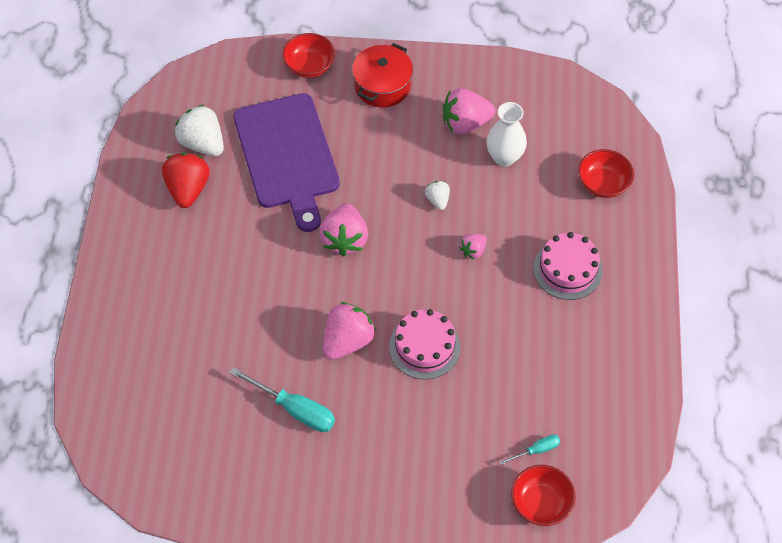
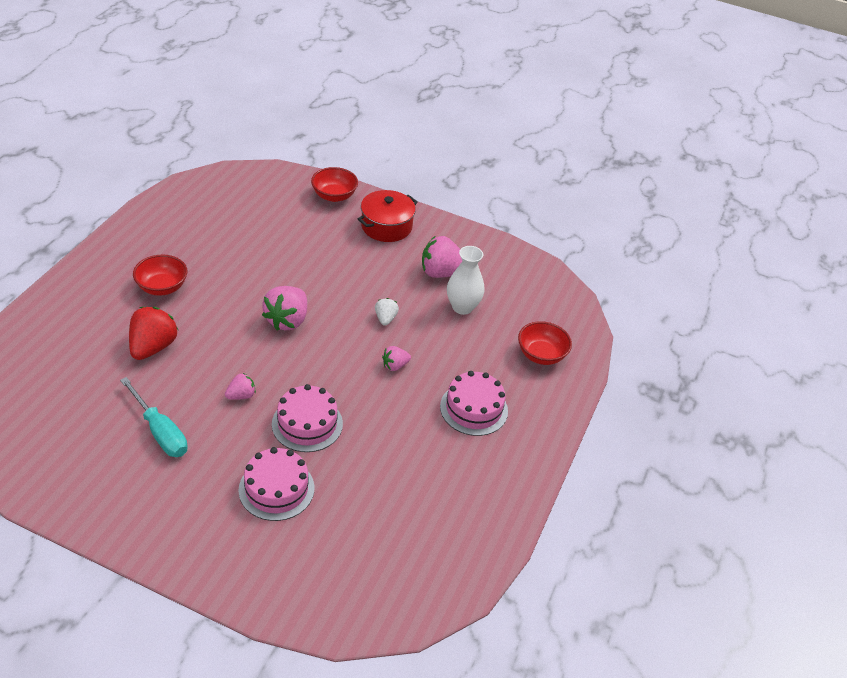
camera: 15 degrees right, 15 degrees down
(188, 189) = (181, 244): red strawberry -> red strawberry (153, 347)
(203, 143) = (214, 218): white strawberry -> none
(287, 156) = (277, 247): purple cutting board -> none
(347, 341) = (241, 395): pink strawberry -> pink strawberry, size x0.54
(433, 424) = (276, 489): none -> pink cake
(536, 450) = (361, 546): turquoise screwdriver -> none
(540, 503) = (340, 595): red bowl -> red bowl (162, 287)

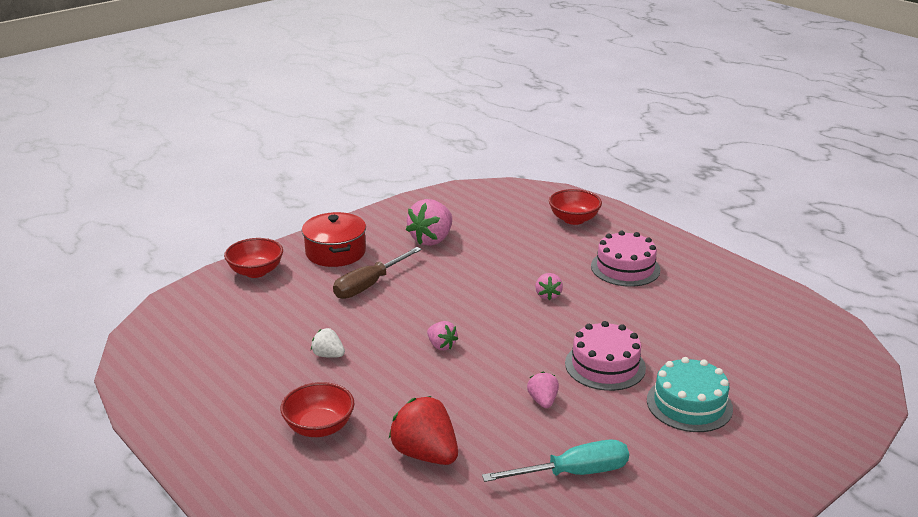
camera: 60 degrees left, 15 degrees down
(276, 489) = (689, 404): pink cake -> turquoise cake
(287, 320) = (441, 345): pink strawberry -> pink strawberry, size x0.54
(350, 258) = (369, 285): none -> brown screwdriver
(385, 319) = (477, 285): white strawberry -> white strawberry (328, 355)
(462, 307) = (488, 241): white vase -> none

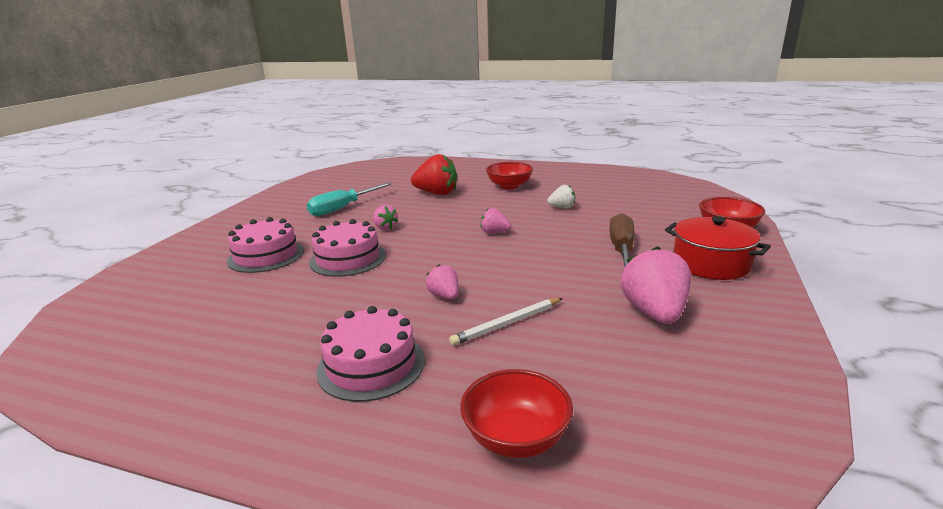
camera: 150 degrees right, 5 degrees down
(525, 263) = (507, 323): none -> white pencil
(689, 404) = (266, 255): turquoise cake -> pink cake

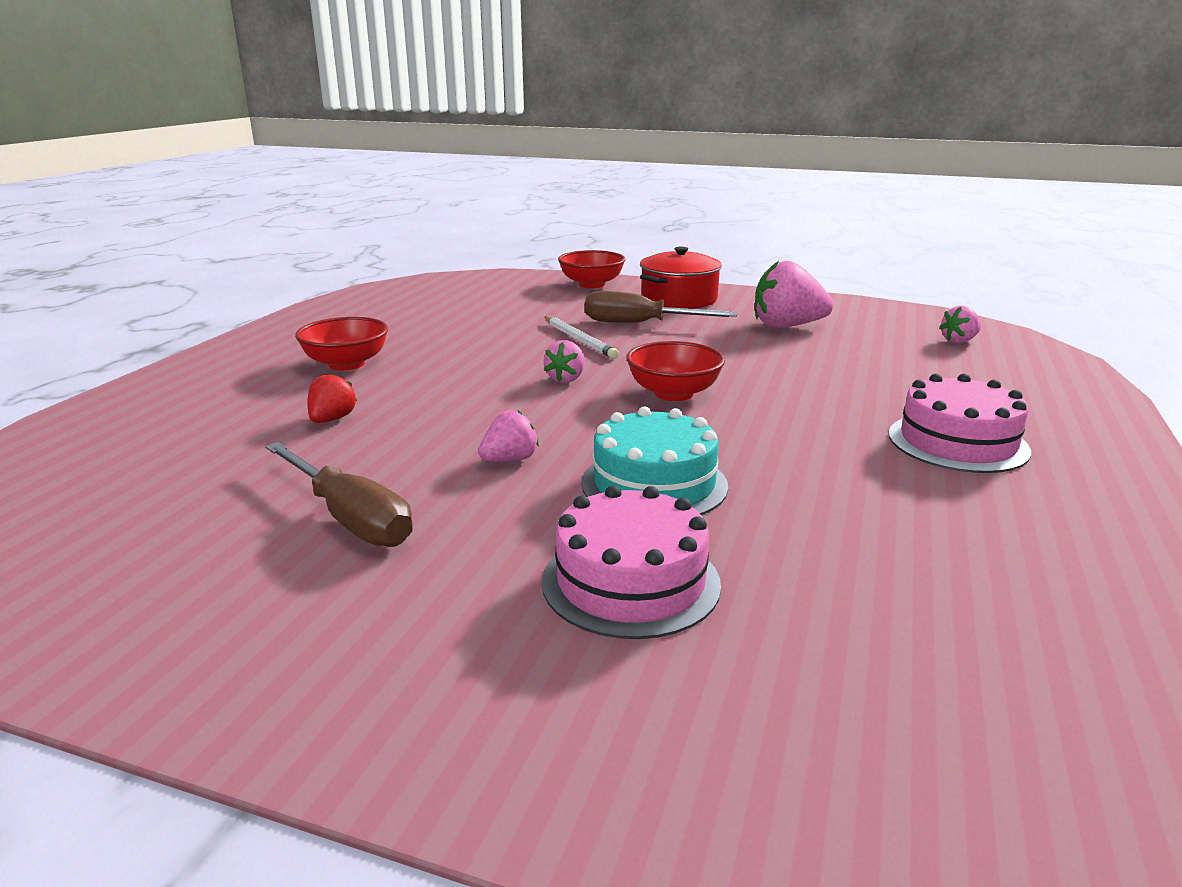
camera: 90 degrees left, 0 degrees up
(343, 208) = (350, 518): turquoise screwdriver -> brown screwdriver
(348, 258) = (654, 484): pink cake -> turquoise cake
(436, 193) = (332, 420): red strawberry -> red strawberry, size x0.54
(444, 296) = (777, 408): pink strawberry -> pink strawberry (959, 341)
(507, 323) = (832, 379): white pencil -> white pencil (579, 340)
(516, 437) = (1013, 381): red bowl -> red bowl (673, 393)
(562, 207) = (481, 339): white strawberry -> none

